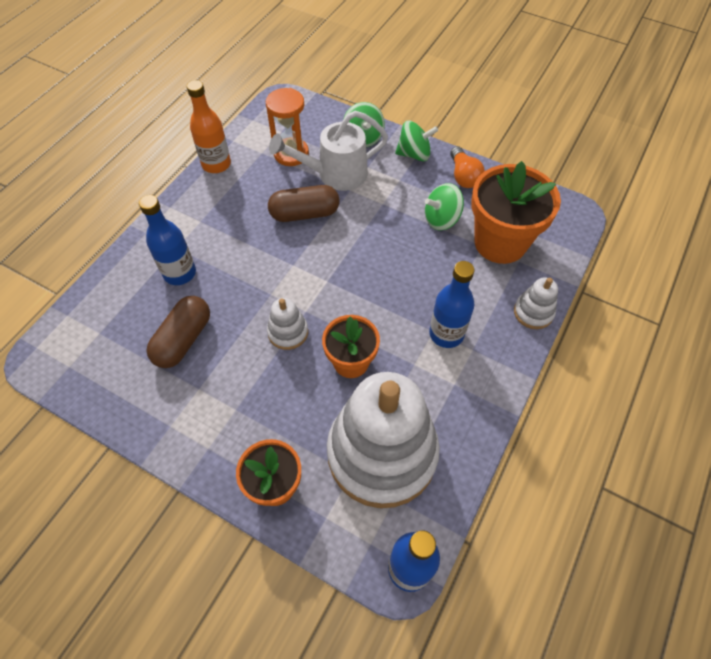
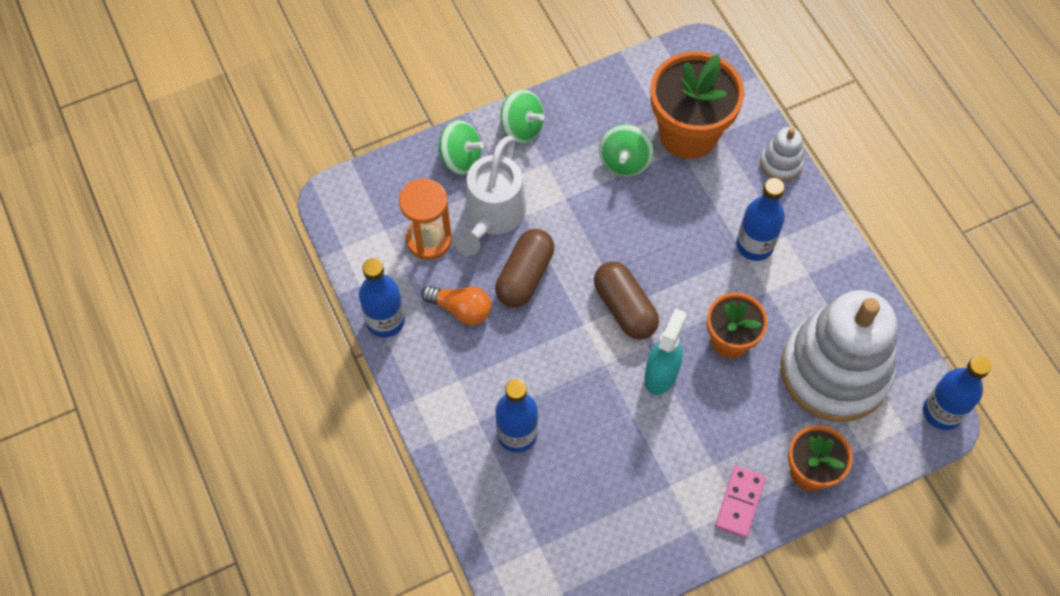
camera: 55 degrees left, 5 degrees up
(183, 340) = (604, 471): brown capsule -> brown capsule (625, 308)
(213, 446) = (740, 502): none -> pink domino
(216, 164) = (385, 321): orange bottle -> blue bottle
(288, 332) = (661, 374): white stacking toy -> turquoise spray bottle
(414, 154) = (522, 128): green spinning top -> green spinning top turned 90 degrees clockwise
(463, 176) = (585, 106): orange light bulb -> orange light bulb (461, 309)

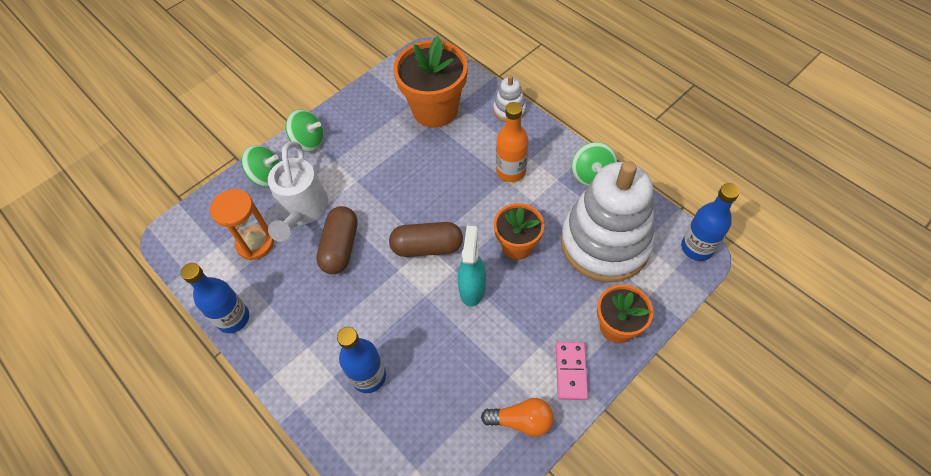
camera: 15 degrees left, 5 degrees down
(461, 309) = (295, 289): orange light bulb -> orange light bulb (521, 421)
(624, 162) = (394, 142): green spinning top -> green spinning top (591, 175)
(625, 308) = (427, 247): brown capsule -> brown capsule turned 45 degrees counterclockwise
(754, 245) = (511, 171): blue bottle -> orange bottle

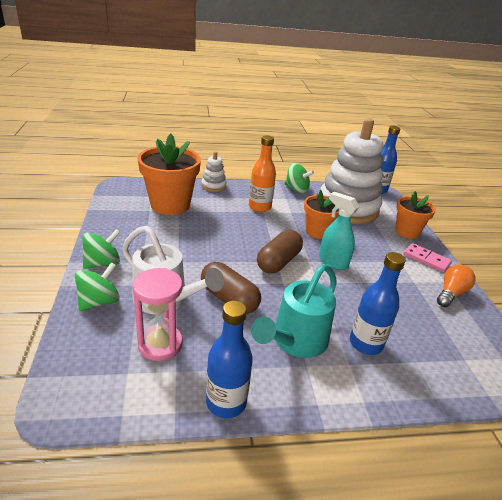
camera: 60 degrees left, 25 degrees down
(255, 243) = (160, 344): orange hourglass -> pink hourglass
(327, 323) = (295, 341): none -> turquoise watering can

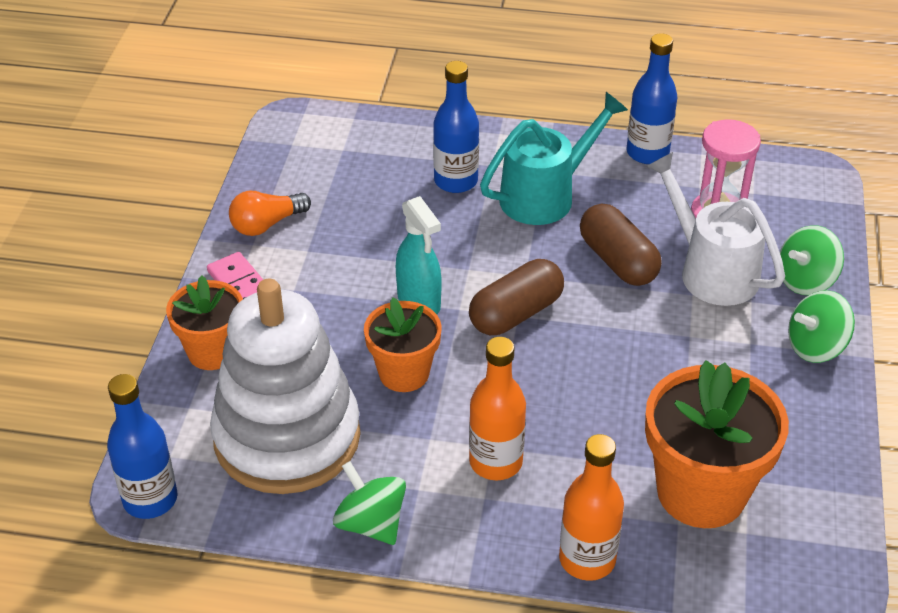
camera: 160 degrees left, 10 degrees up
(213, 186) = (587, 559): white stacking toy -> orange bottle

